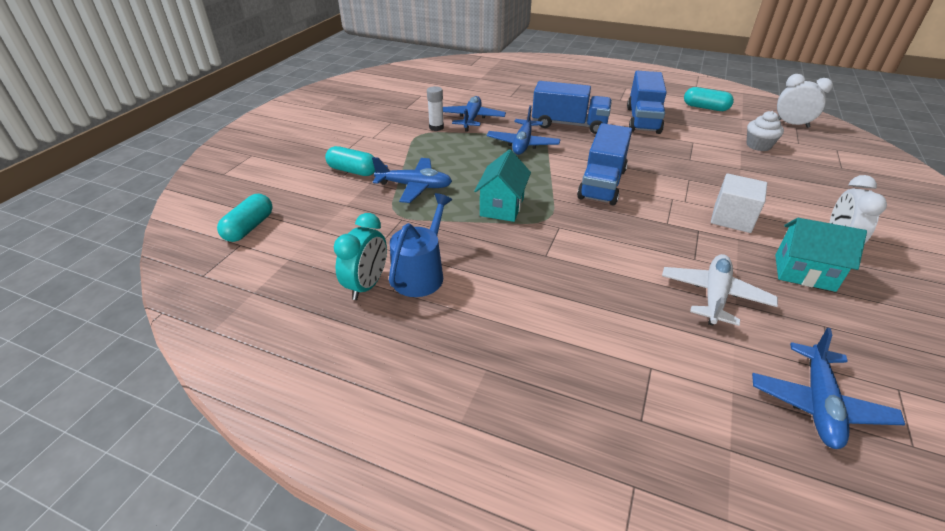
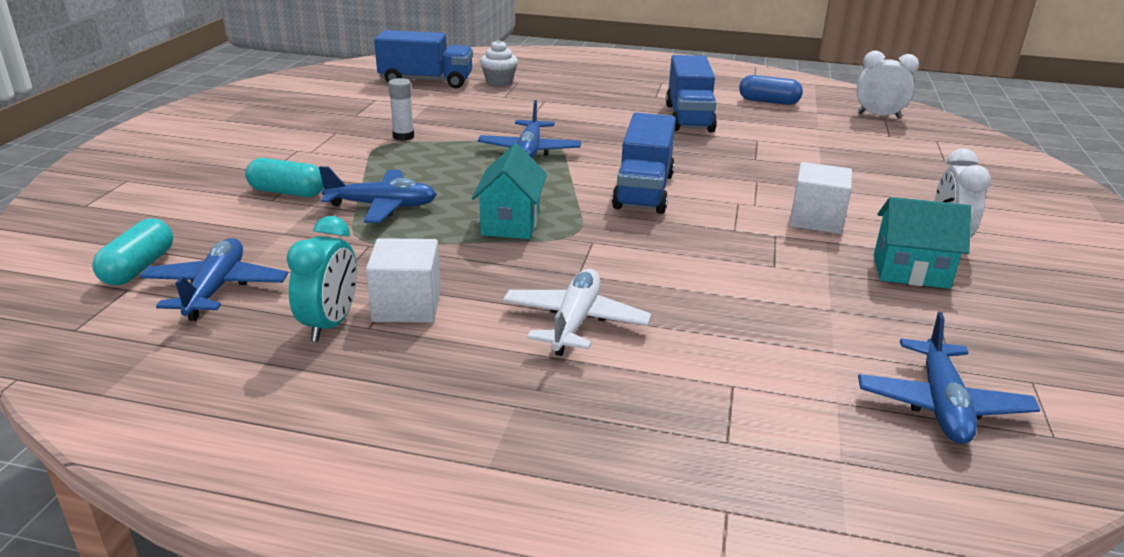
camera: 10 degrees left, 10 degrees down
(421, 274) = (407, 306): blue watering can -> white cube
(471, 119) = (453, 125): blue plane -> blue plane (216, 289)
(569, 124) = (590, 126): blue truck -> blue truck (426, 81)
(705, 108) = (768, 101): turquoise capsule -> blue capsule
(714, 295) = (803, 303): white plane -> white plane (575, 322)
(758, 145) = (840, 140): white cupcake -> white cupcake (499, 82)

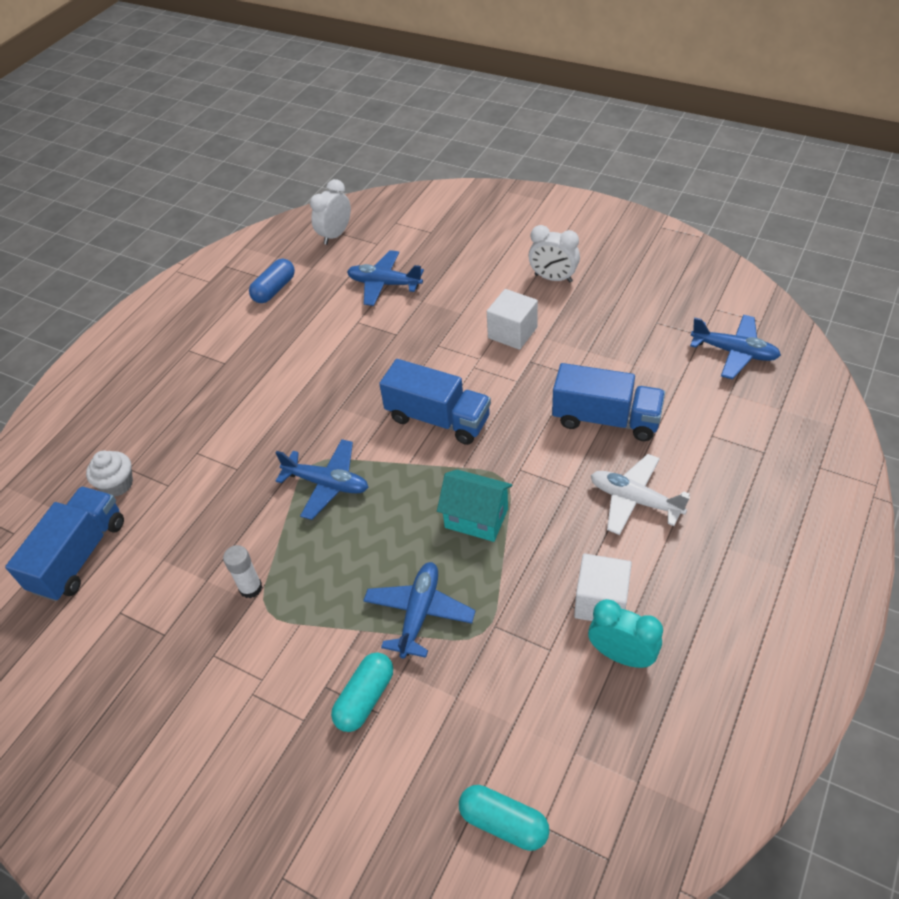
camera: 70 degrees left, 20 degrees up
(216, 289) = (555, 747): blue plane -> blue plane (384, 284)
(689, 118) = (290, 352): blue truck -> blue truck (606, 419)
(910, 271) = (593, 312): turquoise house -> none

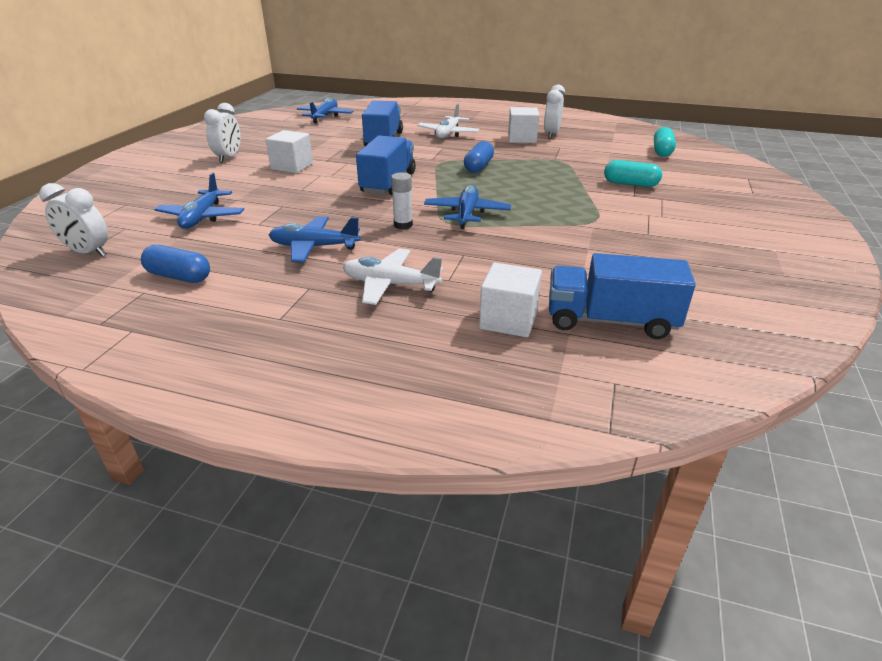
camera: 105 degrees left, 15 degrees down
(117, 484) = (508, 320): white cupcake -> white cube
(205, 413) = (390, 284): none -> white plane
(250, 588) = (582, 229): white glue stick -> white glue stick (403, 225)
(419, 613) = (561, 176): blue plane -> blue plane (314, 247)
(476, 518) = (478, 166): turquoise house -> blue capsule
(621, 655) = (551, 134): turquoise clock -> white clock

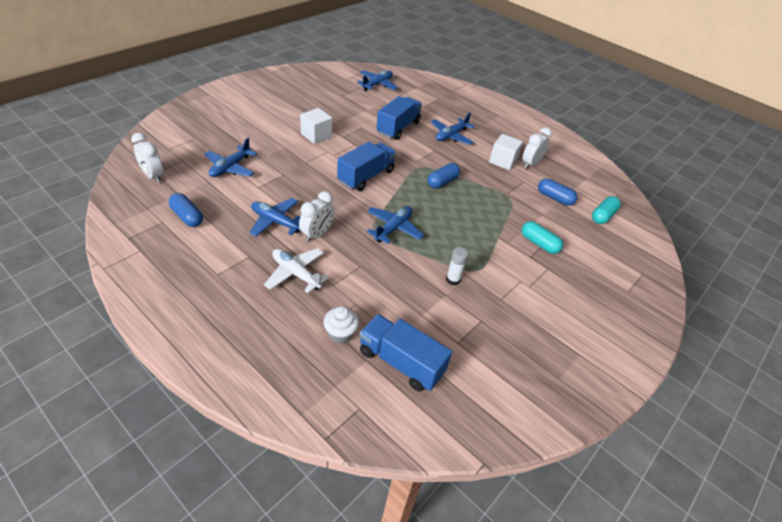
camera: 20 degrees right, 10 degrees up
(229, 157) = (283, 111): white clock -> white clock (317, 234)
(403, 225) = (343, 223): white glue stick -> white glue stick (453, 279)
(448, 134) = (451, 136): white plane -> blue plane
(508, 320) = (340, 333): white cube -> white cupcake
(603, 150) = (554, 198): none -> blue capsule

